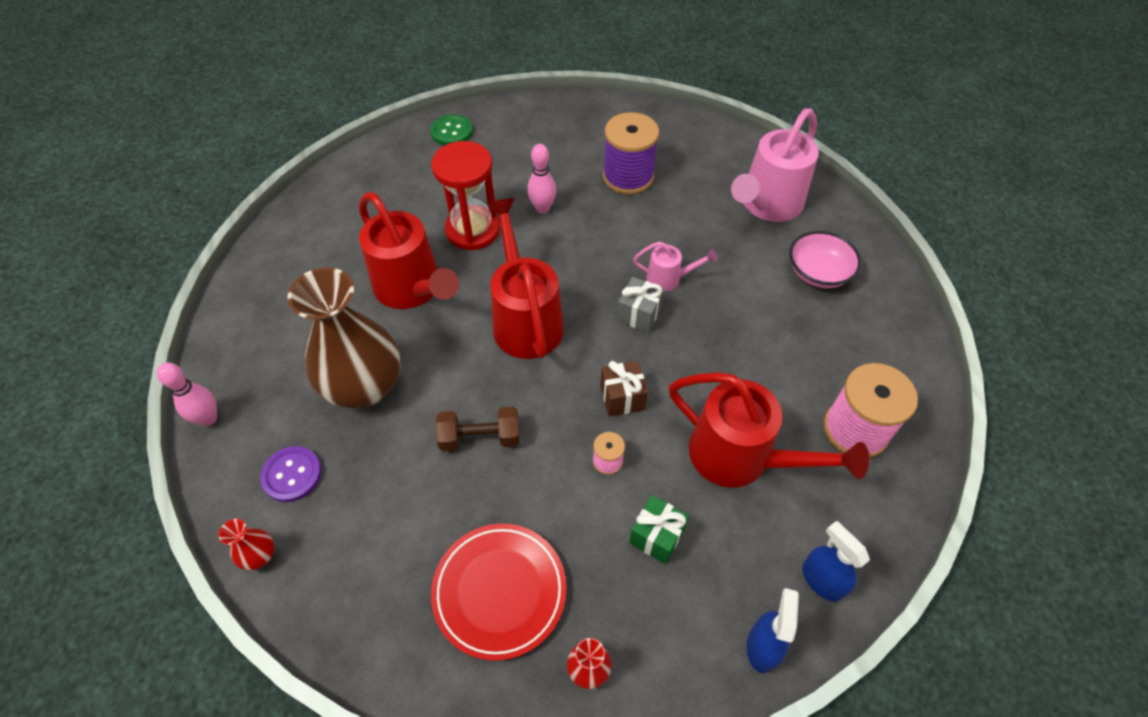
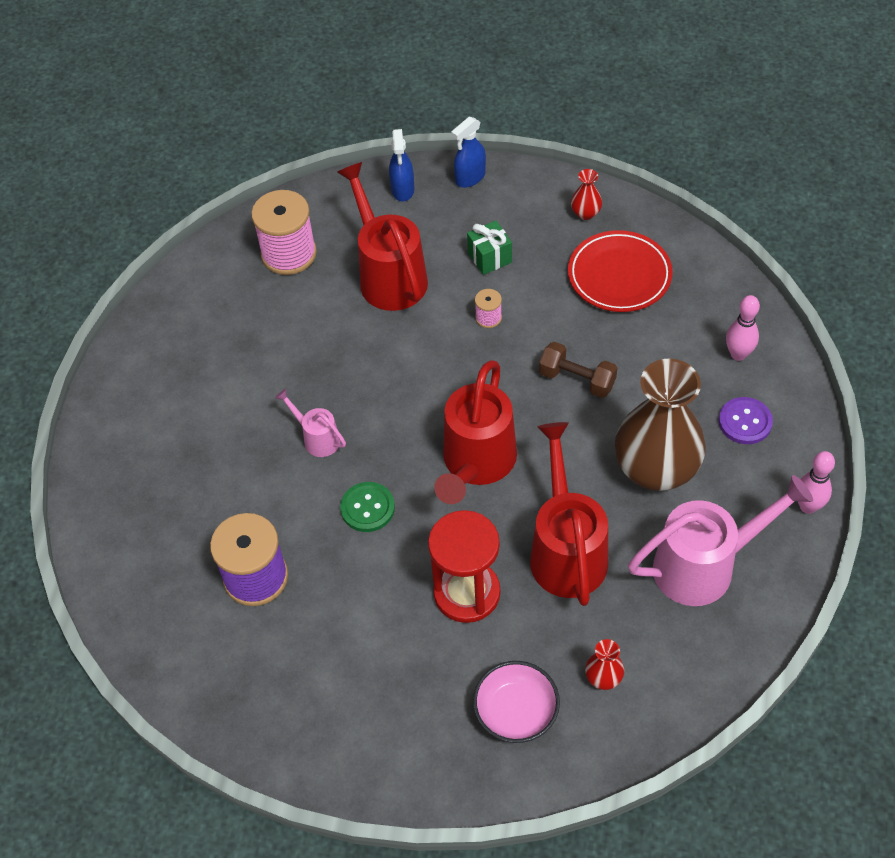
camera: 145 degrees left, 0 degrees up
(259, 555) = (787, 373): red vase -> red vase (603, 678)
(451, 132) = (406, 765): green button -> green button (367, 508)
(542, 208) = (376, 583): pink bowling pin -> pink bowling pin (738, 354)
(622, 397) = (442, 356): brown gift -> none
(639, 314) = (372, 418): grey gift -> none
(767, 205) = (153, 467): pink watering can -> pink watering can (705, 566)
(818, 272) = (182, 378): pink bowl -> pink bowl (516, 712)

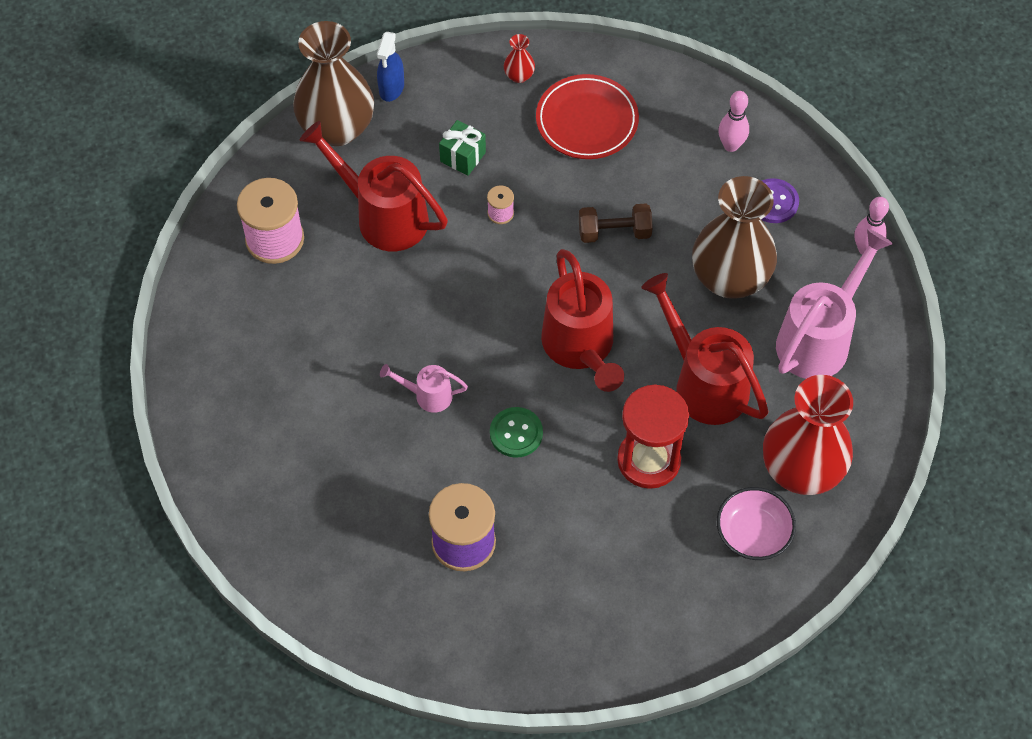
camera: 35 degrees left, 5 degrees up
(402, 190) = (337, 128): blue spray bottle -> brown vase
(603, 678) = (801, 470): red vase -> red vase, size x2.49

